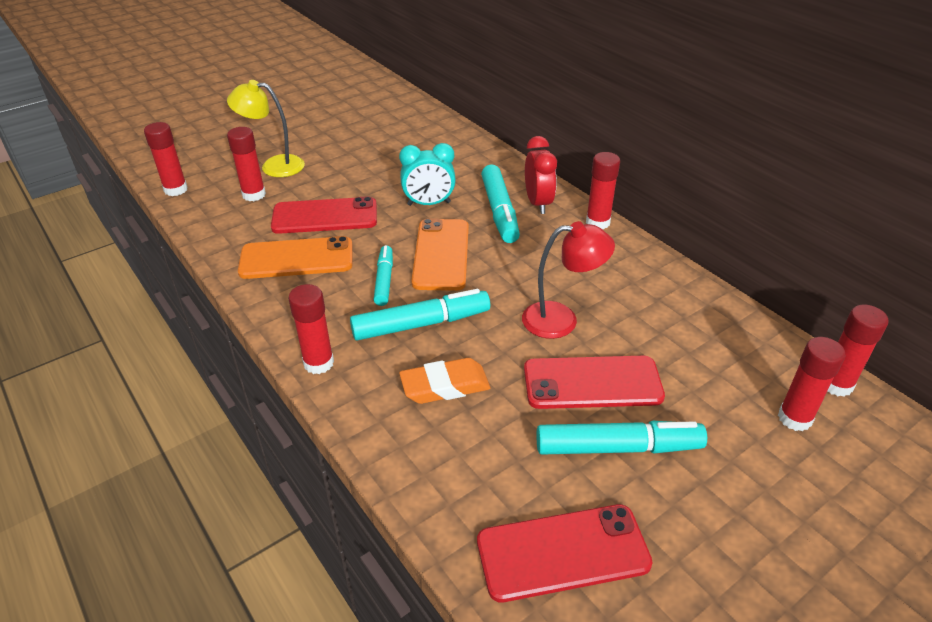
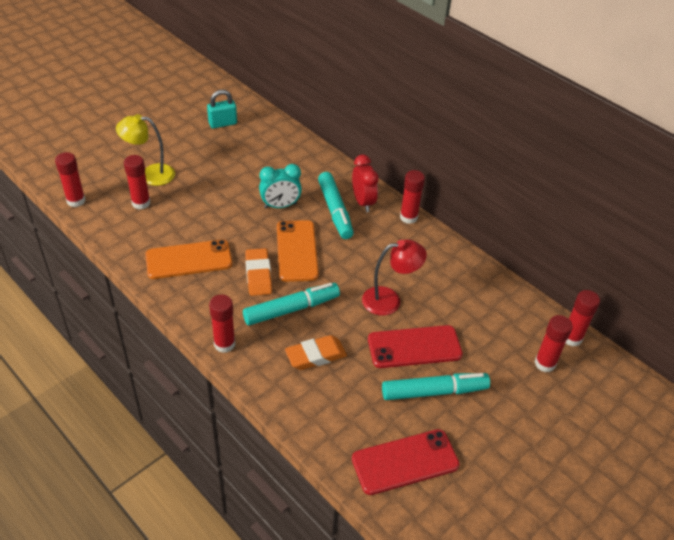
camera: 10 degrees left, 5 degrees up
(325, 216) = (202, 221): red phone -> none
(375, 118) = (223, 123): none -> turquoise padlock
(384, 280) = (258, 275): turquoise marker -> orange eraser

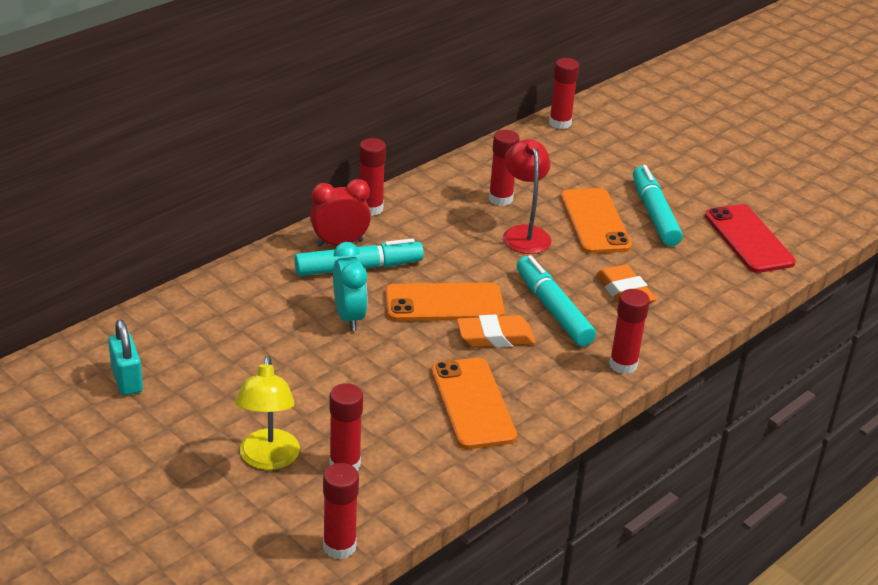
camera: 90 degrees left, 10 degrees down
(414, 347) = (594, 221): red phone -> orange phone
(545, 363) = (598, 143): red glue stick -> red glue stick (500, 199)

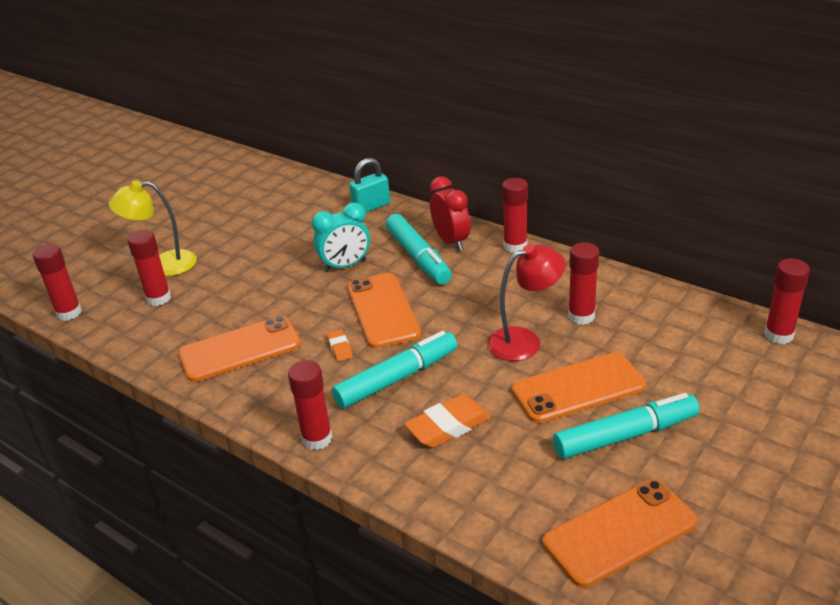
camera: 85 degrees right, 0 degrees up
(127, 380) = (245, 194): turquoise padlock -> turquoise padlock (371, 206)
(495, 337) = (340, 348): orange eraser -> orange eraser, size x0.53
(749, 239) = (620, 532): red phone -> orange phone

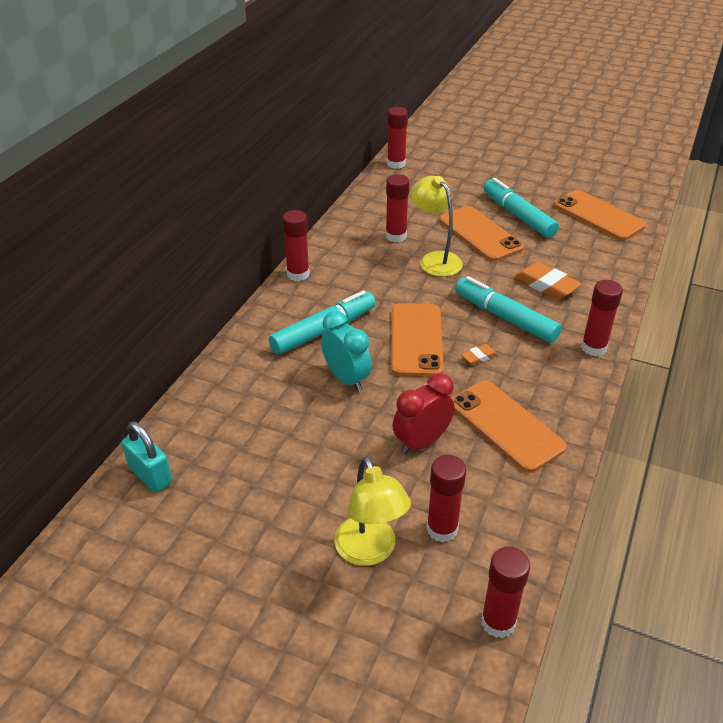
camera: 105 degrees left, 5 degrees up
(371, 206) = (222, 381): turquoise padlock -> turquoise padlock (150, 475)
(383, 310) = (416, 340): orange phone -> orange phone turned 60 degrees counterclockwise
(451, 241) = (292, 313): red clock -> red clock (421, 442)
(524, 341) = (435, 259): red lamp -> yellow lamp

